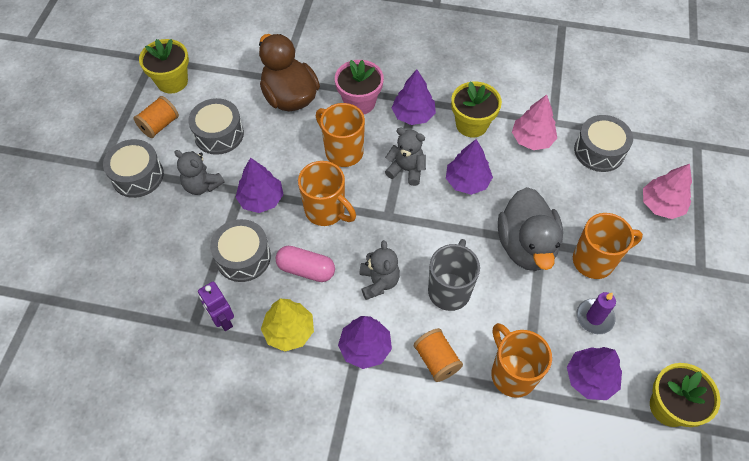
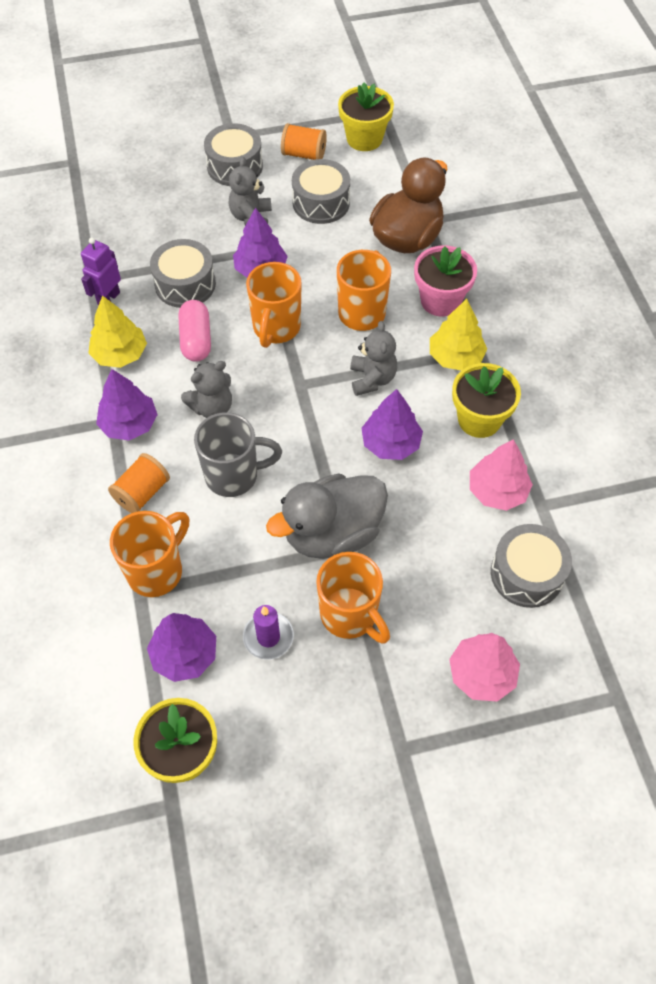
camera: 65 degrees right, 0 degrees up
(413, 115) = (455, 357): purple tree -> yellow tree

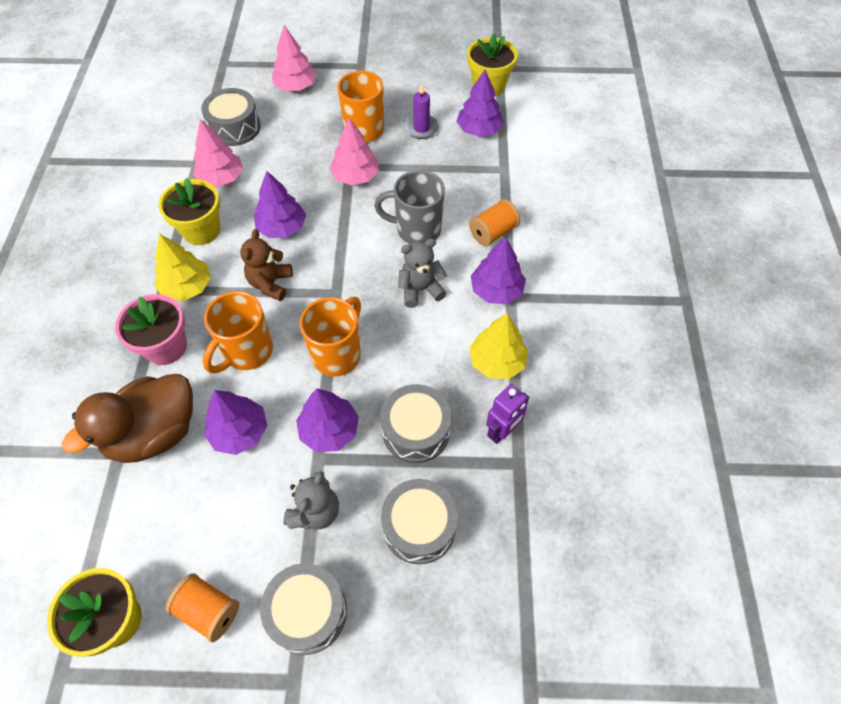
camera: 165 degrees left, 0 degrees up
(156, 571) = (490, 179): orange mug -> none
(196, 340) = (419, 360): pink capsule -> none
(321, 203) = (224, 513): grey drum -> grey drum (419, 526)
(332, 533) = (355, 176): grey duck -> pink tree
(336, 253) = (239, 432): none -> purple tree
(372, 379) = (270, 283): grey teddy bear -> brown teddy bear

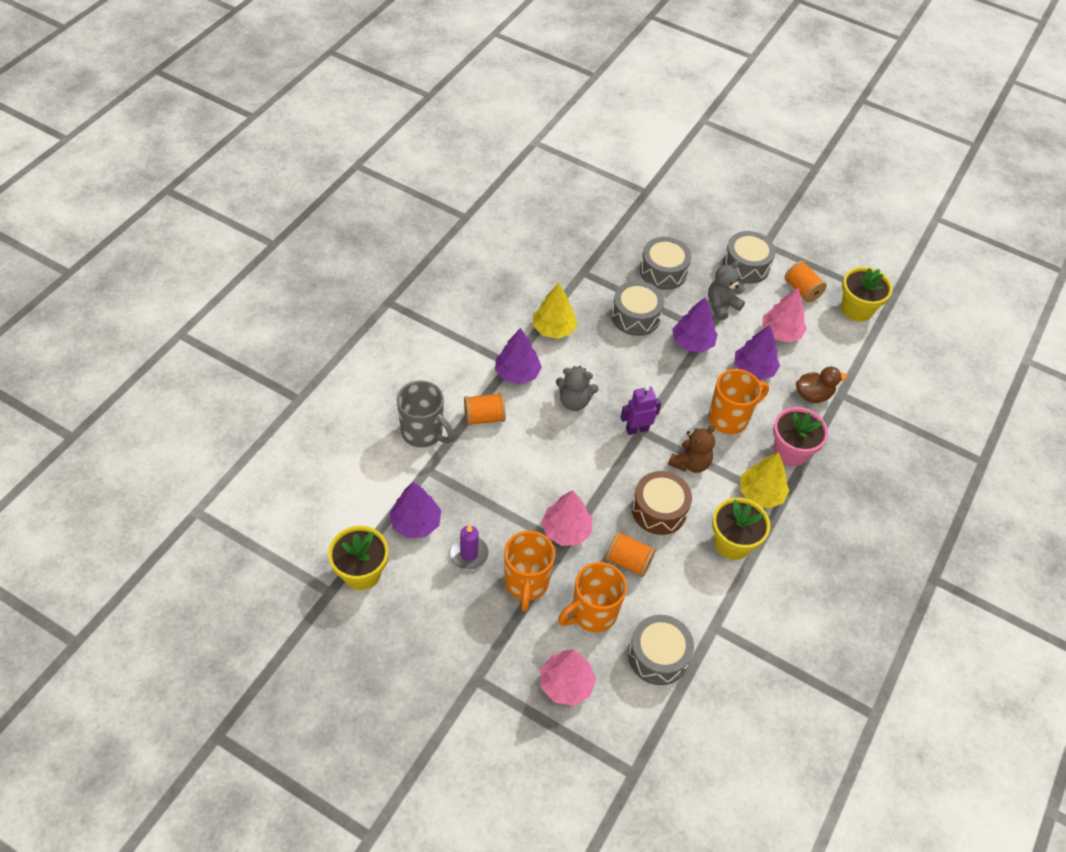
camera: 155 degrees left, 5 degrees down
(154, 433) = (813, 395): brown duck -> brown duck, size x0.55
(221, 178) = (695, 594): pink tree -> pink tree (781, 332)
(282, 227) = (659, 510): purple tree -> brown drum
(289, 177) = (628, 561): none -> orange spool
(337, 354) = (663, 385): orange mug -> orange mug (592, 613)
(416, 230) = (545, 450): grey mug -> grey mug (423, 433)
(502, 432) = (581, 291): purple robot -> purple robot (637, 429)

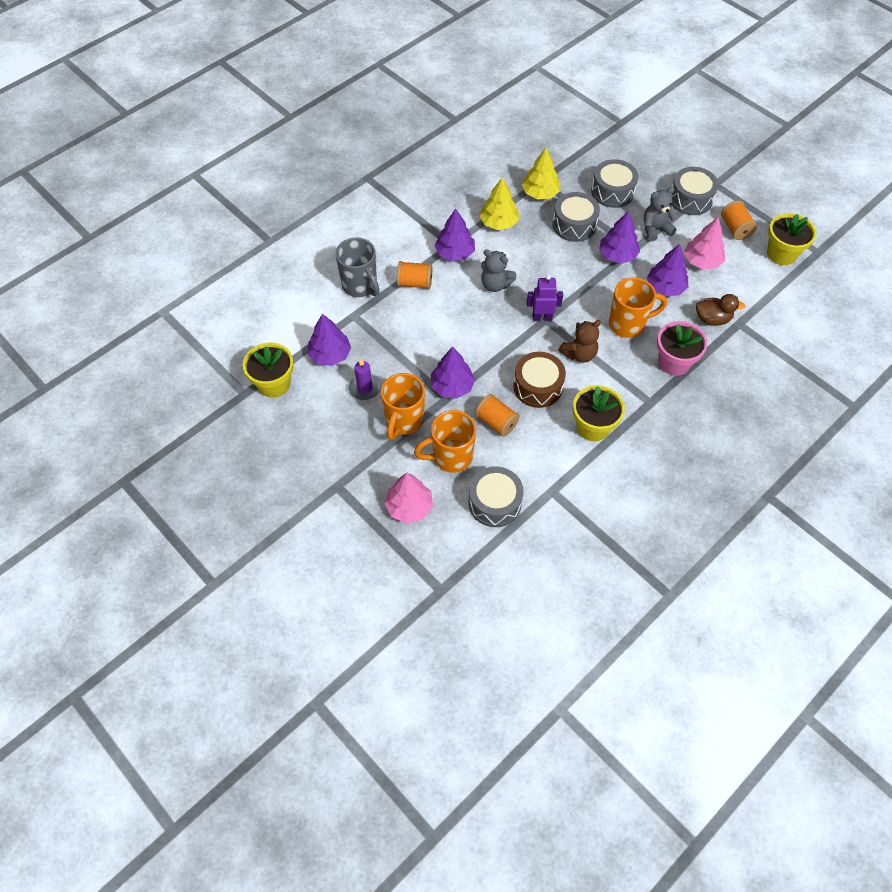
camera: 20 degrees right, 5 degrees up
(566, 530) = (452, 386): pink tree -> purple tree
(761, 493) = (633, 392): yellow tree -> yellow tree (540, 193)

